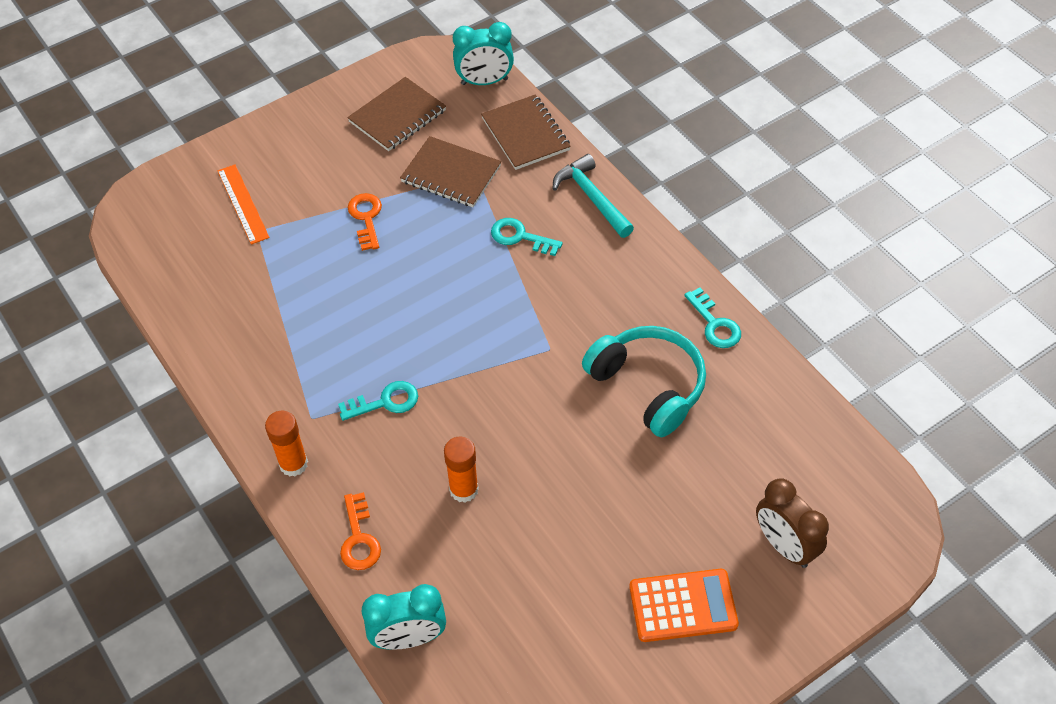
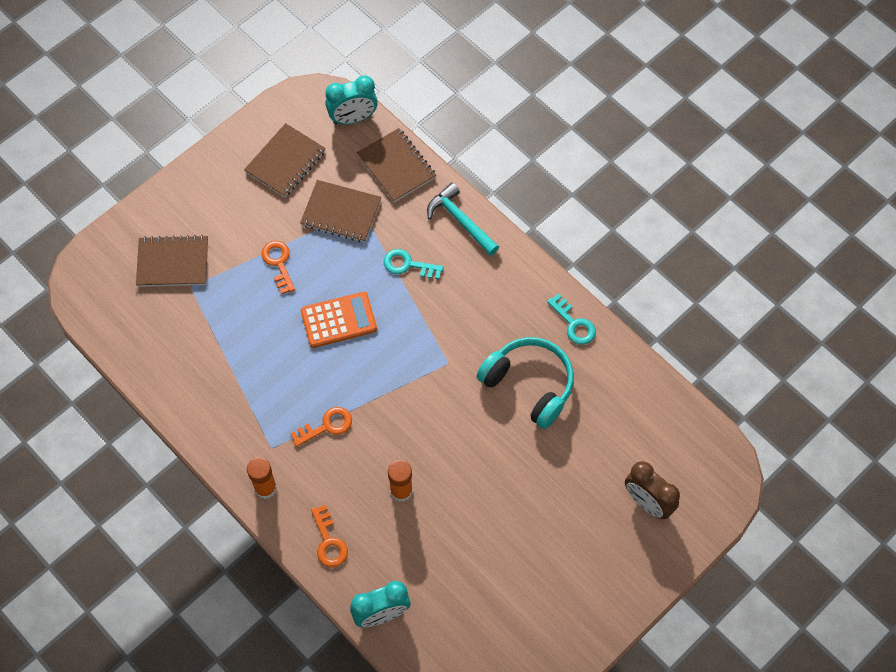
camera: 10 degrees left, 10 degrees up
(243, 204) = (173, 262): orange ruler -> brown notebook
(385, 402) = (326, 426): turquoise key -> orange key
(683, 606) = (579, 560): orange calculator -> orange calculator (338, 320)

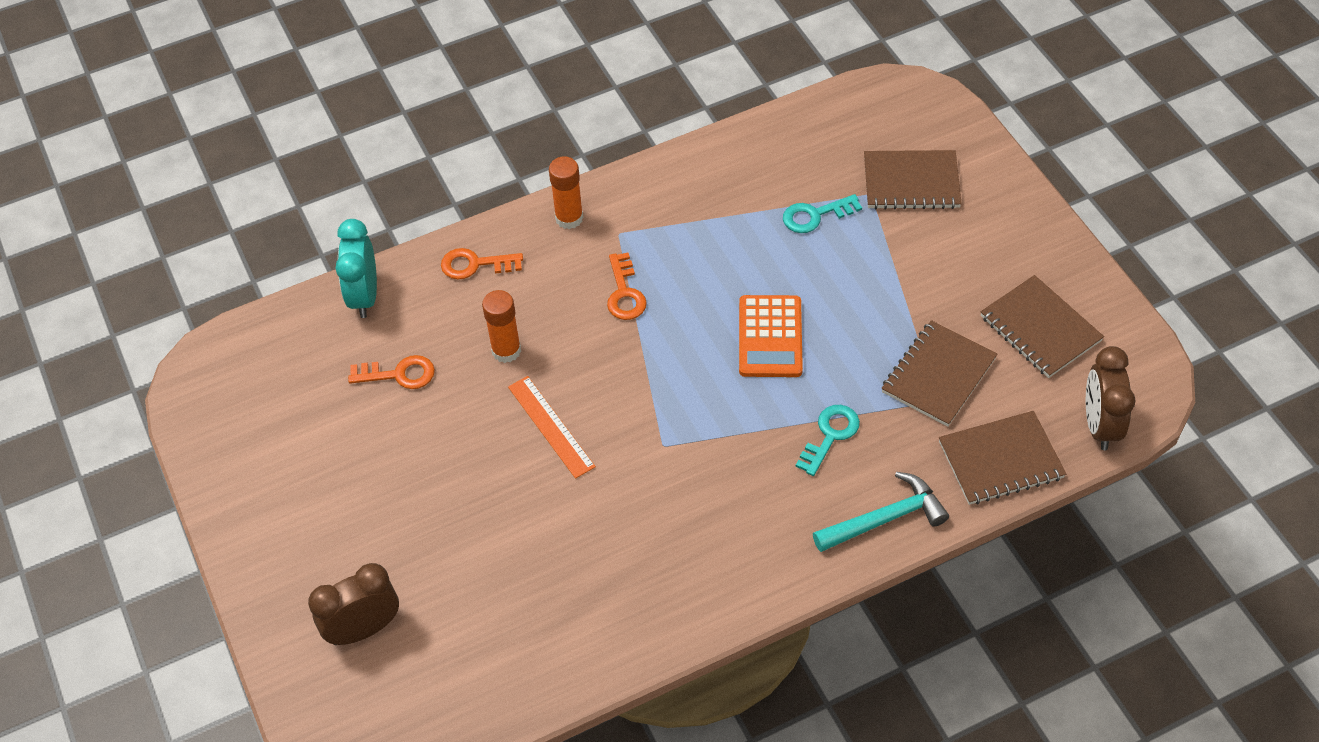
camera: 110 degrees right, 10 degrees down
(173, 262) = (911, 182): brown notebook -> brown notebook turned 75 degrees clockwise
(278, 263) = (877, 290): orange key -> orange key (398, 374)
(353, 118) = (1099, 425): turquoise clock -> brown clock
(456, 439) = (551, 426): none -> orange ruler
(529, 385) = (593, 534): turquoise headphones -> none
(574, 324) = (667, 620): turquoise key -> turquoise key (815, 215)

